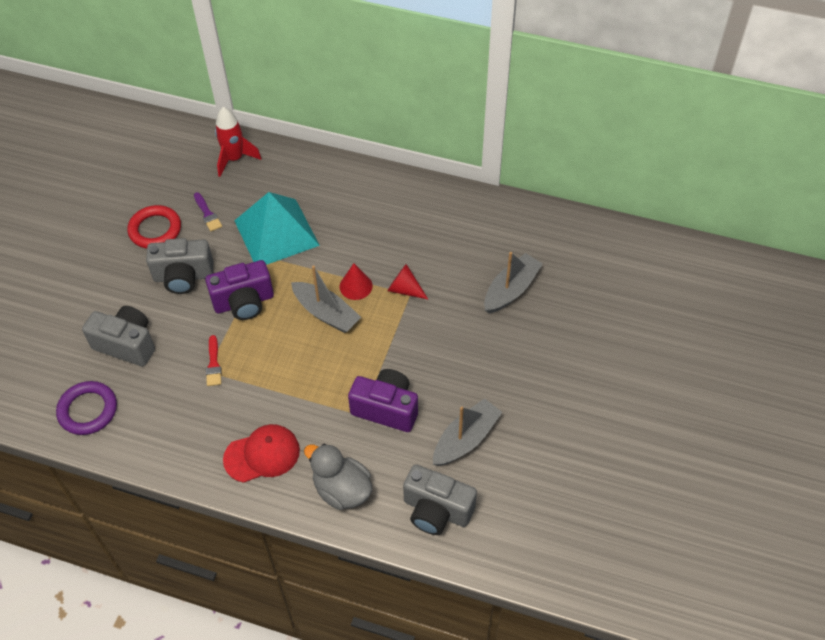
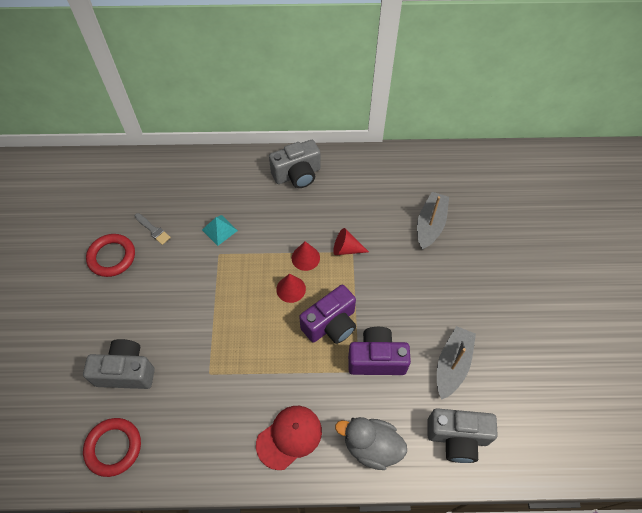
camera: 20 degrees left, 5 degrees up
(88, 410) = (113, 447): purple ring -> red ring
(183, 277) = (154, 292): grey camera -> grey camera (297, 174)
(207, 214) = (153, 230): purple brush -> grey brush
(213, 364) = (212, 365): red brush -> none
(234, 159) = (158, 175): red rocket -> none
(244, 302) = (216, 300): purple camera -> purple camera (331, 324)
(276, 233) = (219, 230): turquoise pyramid -> turquoise pyramid, size x0.44
(326, 313) = (291, 289): grey boat -> red cone

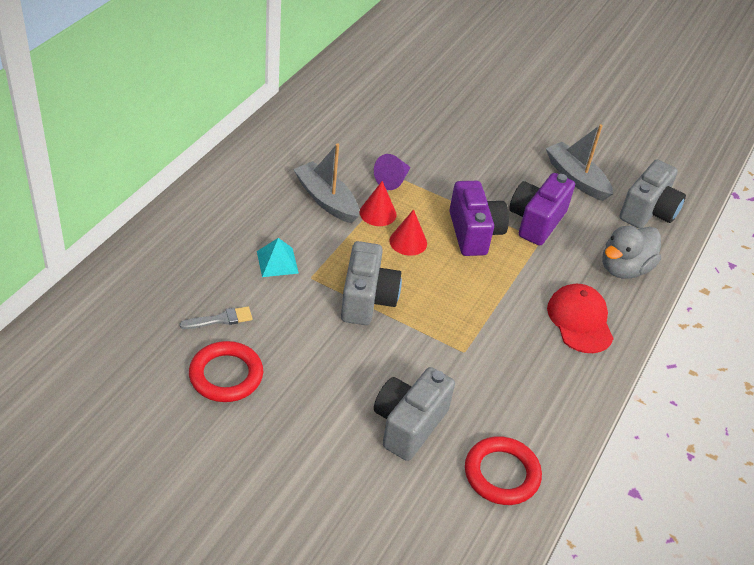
camera: 65 degrees left, 15 degrees down
(297, 174) = (260, 168): grey camera -> grey camera (367, 299)
(346, 249) = (392, 180): red cone -> purple cone
(430, 225) = (414, 114): grey boat -> grey boat (326, 200)

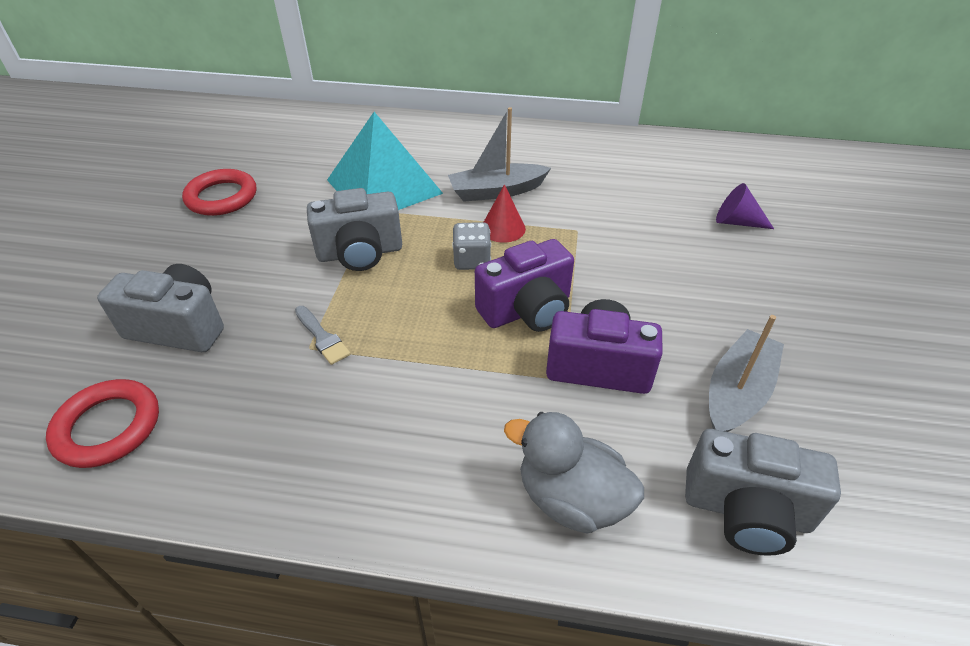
camera: 75 degrees right, 0 degrees up
(220, 319) = (291, 177): grey brush -> grey brush (322, 337)
(277, 262) = (384, 186): turquoise pyramid -> turquoise pyramid, size x2.25
(326, 200) = (496, 191): grey boat -> grey boat turned 135 degrees counterclockwise
(392, 180) = (568, 225): purple cone -> purple cone (736, 222)
(408, 242) = (471, 260): red cone -> grey dice
(580, 320) = (418, 459): red cap -> none

